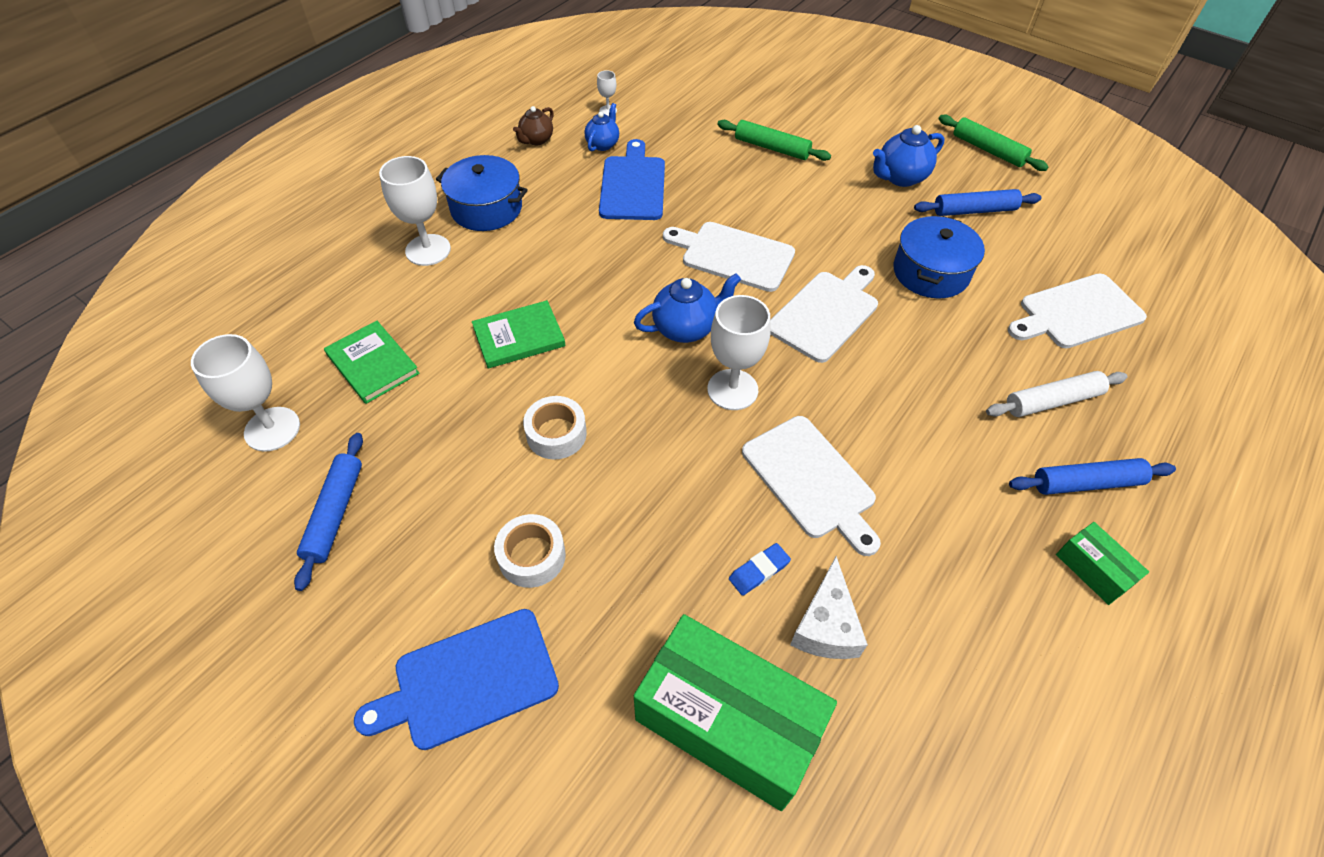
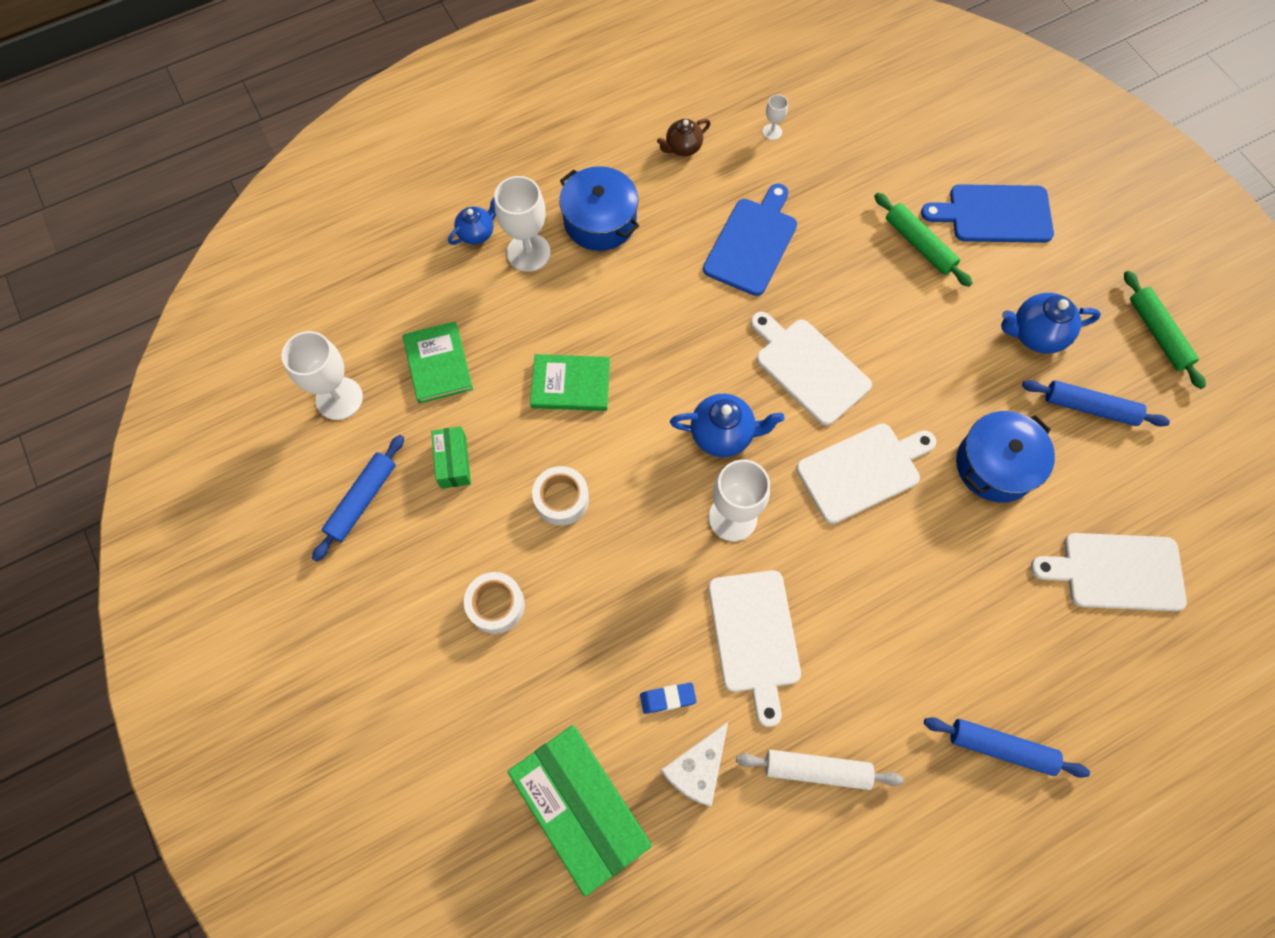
camera: 25 degrees right, 15 degrees up
(469, 680) = (410, 687): blue cutting board -> blue cutting board (995, 214)
(603, 144) = (746, 177): blue teapot -> blue teapot (477, 233)
(1052, 401) = (1024, 655): white rolling pin -> white rolling pin (816, 770)
(1093, 570) = (951, 826): green box -> green box (453, 462)

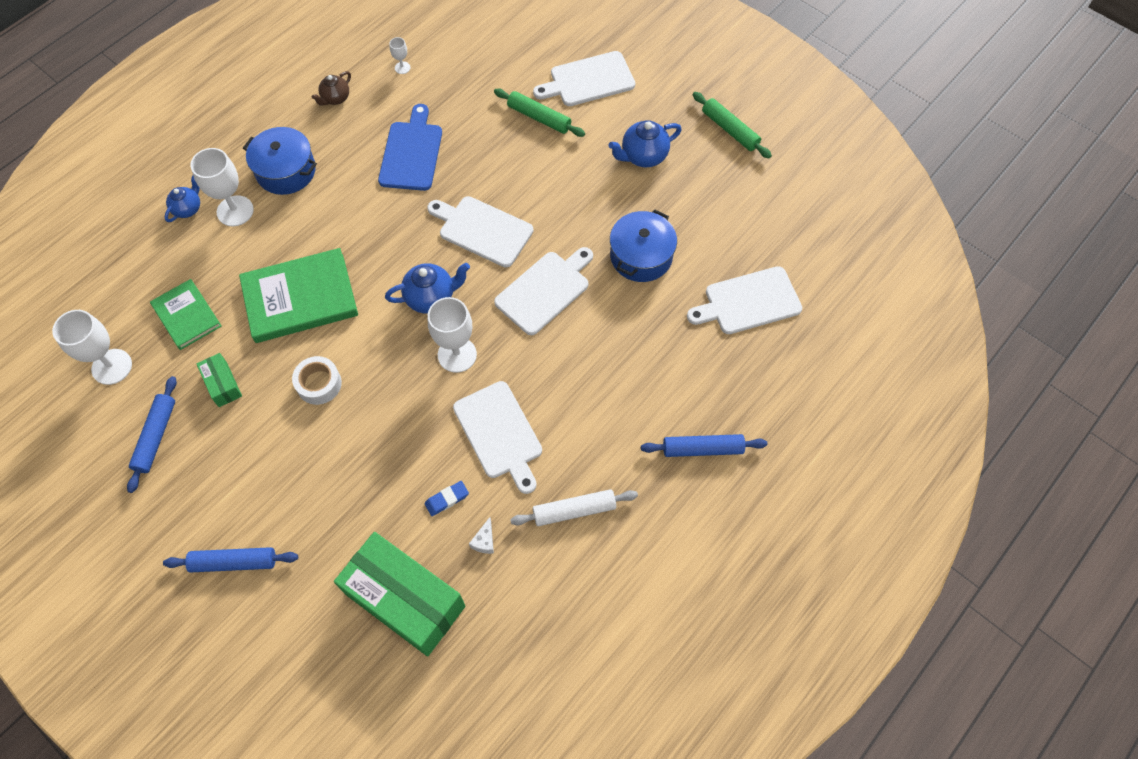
camera: 20 degrees left, 5 degrees down
(496, 605) = (290, 478): white tape -> none
(570, 384) = (300, 298): green book -> green book, size x1.66
(697, 768) = (484, 541): white cheese -> white cheese, size x0.53
(995, 214) = (588, 80): blue cutting board -> white cutting board
(1090, 407) = (697, 195): blue rolling pin -> blue rolling pin (234, 562)

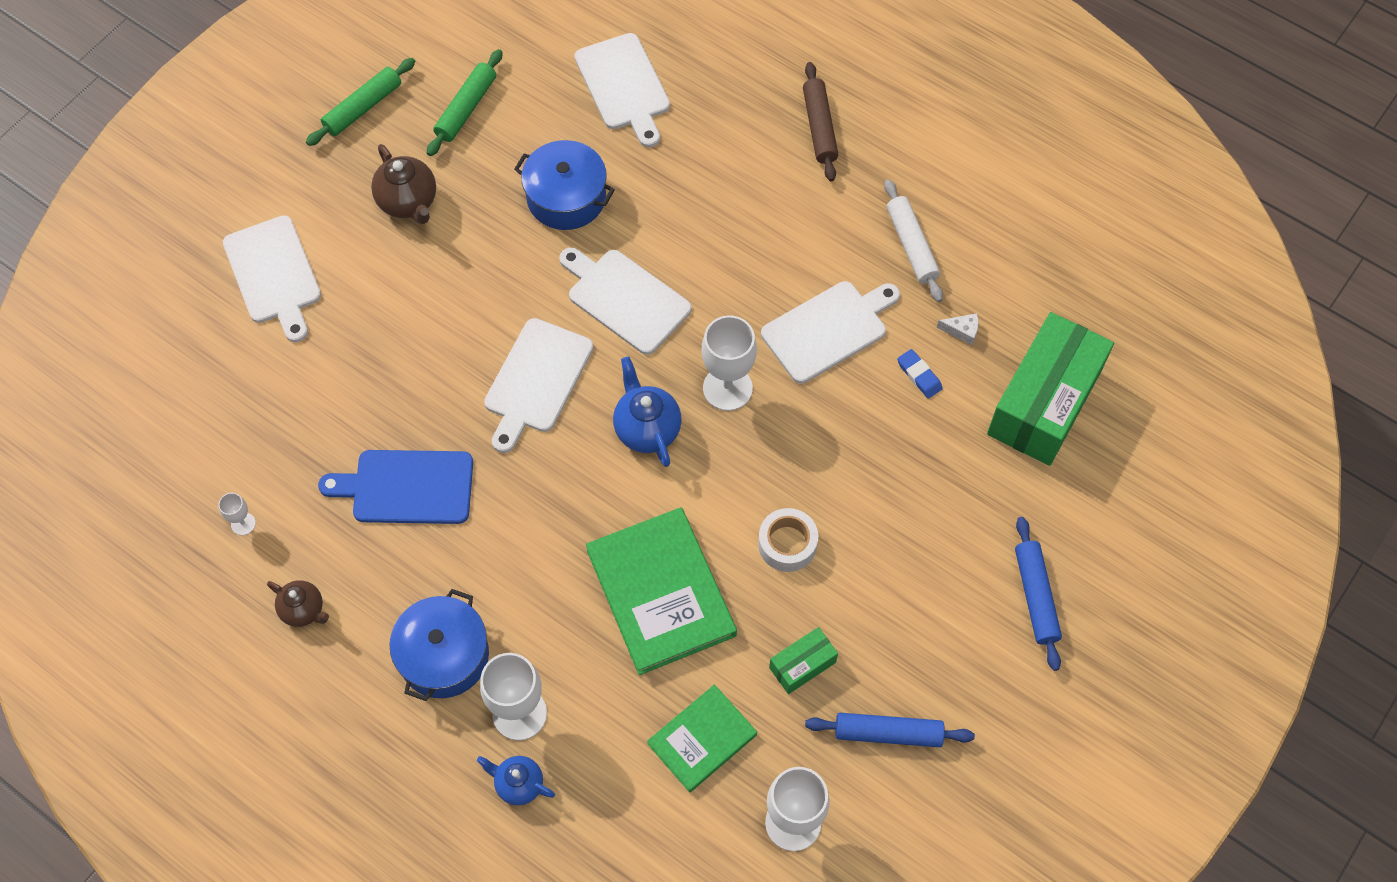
camera: 95 degrees left, 0 degrees up
(539, 118) = (342, 330): green rolling pin -> green rolling pin (466, 108)
(643, 156) = (408, 202): blue teapot -> brown teapot
(702, 449) = (819, 127): blue rolling pin -> brown rolling pin

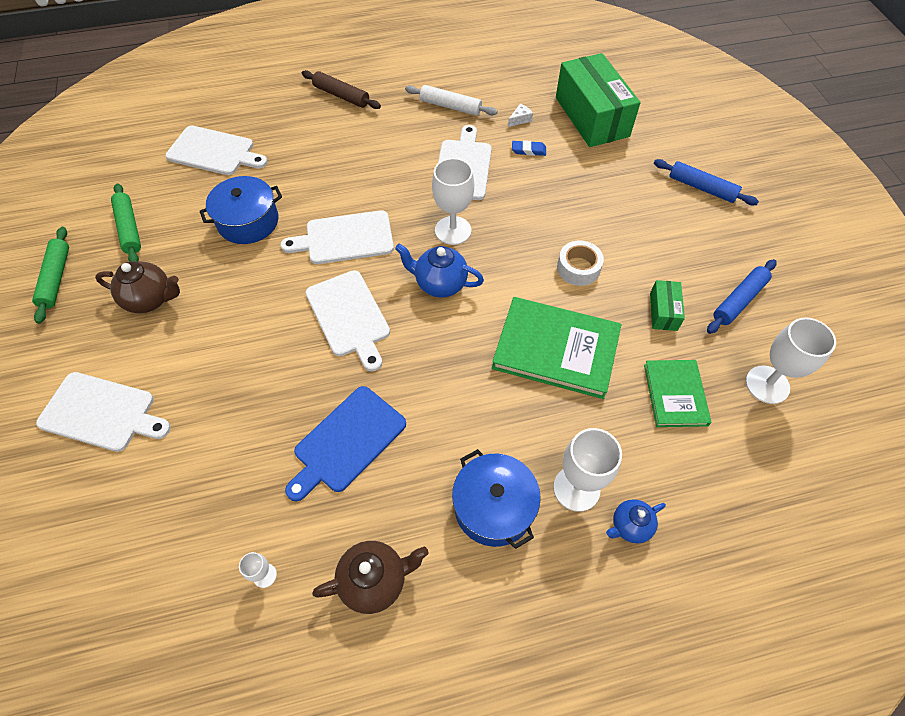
camera: 50 degrees left, 5 degrees down
(303, 610) = (375, 581): brown teapot -> brown teapot, size x1.53

